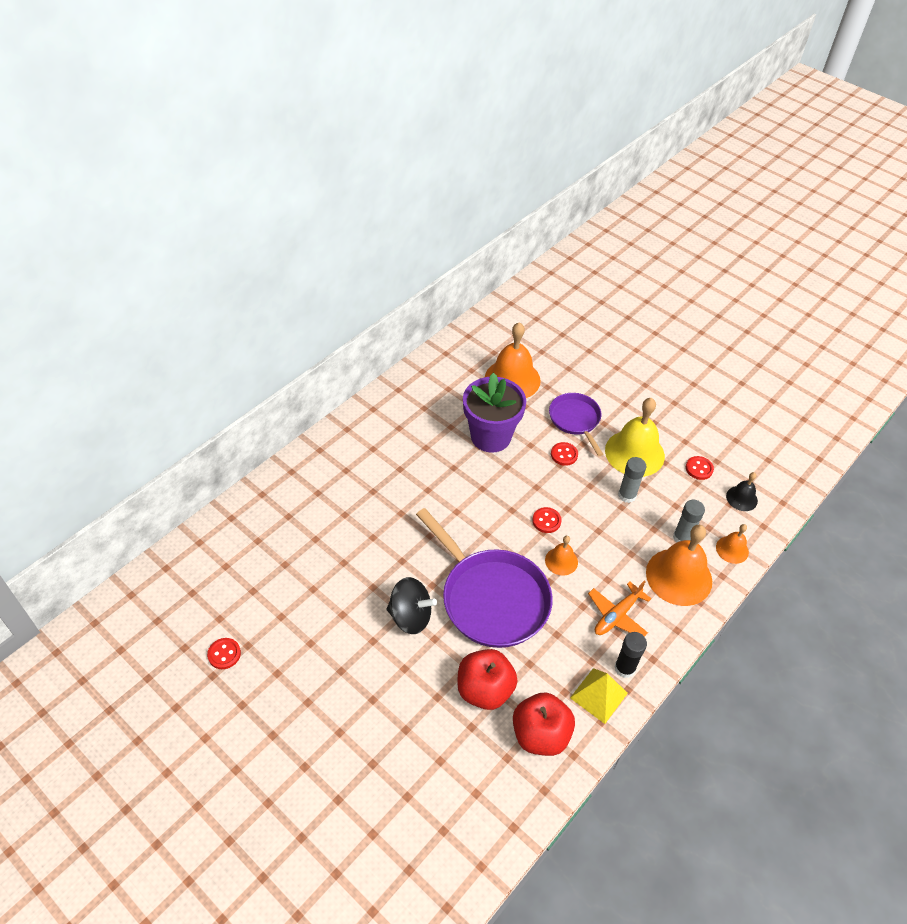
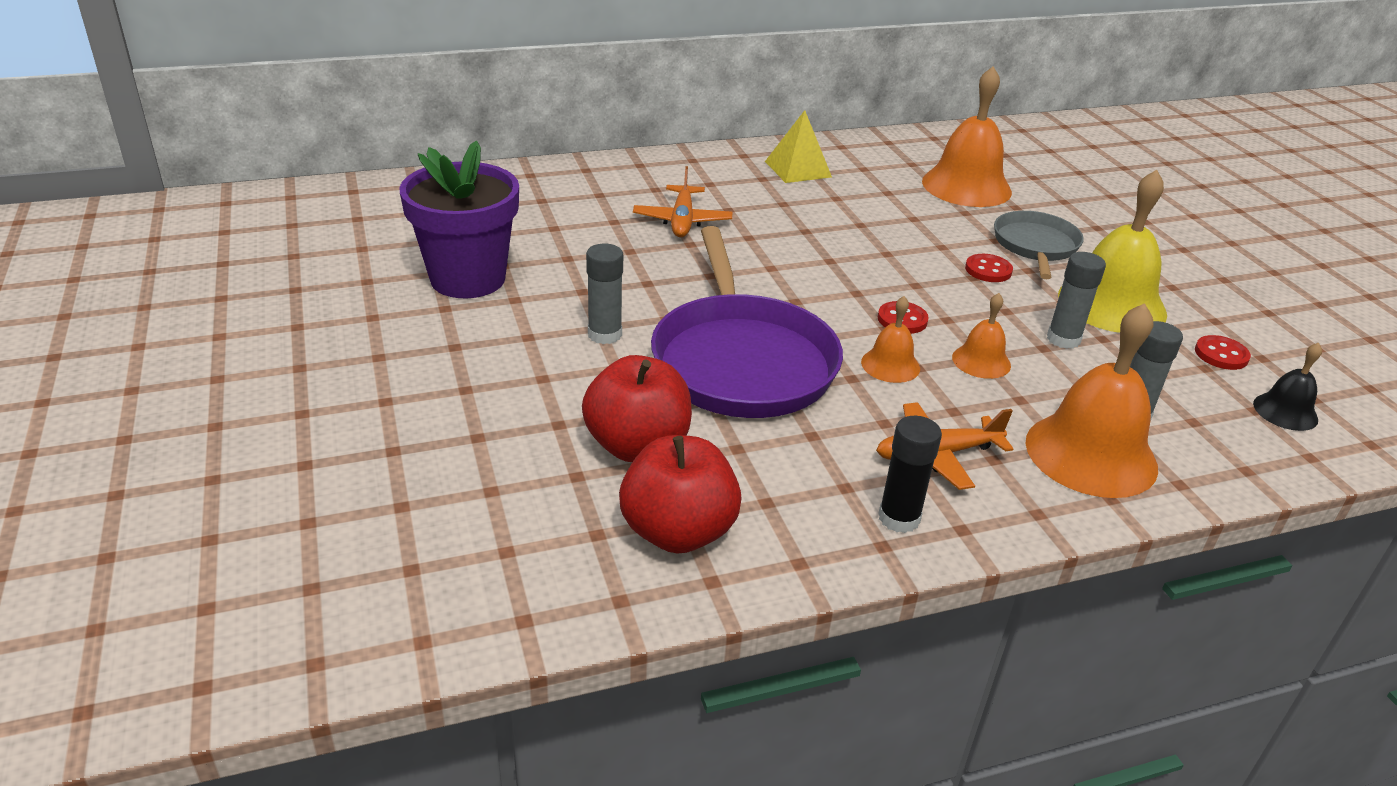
camera: 30 degrees right, 15 degrees down
(224, 654) = (330, 277): red button -> none
(382, 493) = (682, 221): none -> orange plane
(410, 616) = (604, 334): black spinning top -> grey glue stick
(491, 436) = (887, 222): purple flower pot -> purple flower pot (468, 279)
(575, 420) = (1035, 246): purple pan -> grey pan
(599, 695) = (823, 530): yellow pyramid -> yellow pyramid (798, 169)
(732, 549) = (1223, 461): orange bell -> orange bell (981, 361)

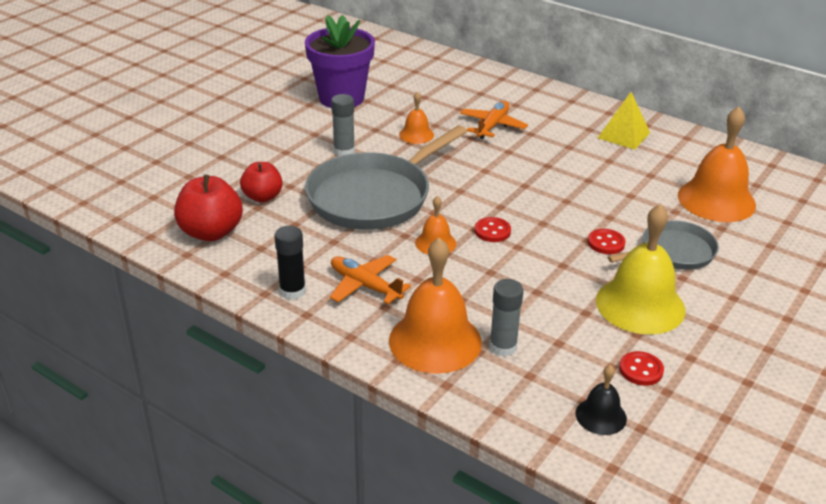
camera: 55 degrees right, 0 degrees up
(637, 446) = (262, 197): red apple -> red apple, size x0.66
(682, 221) = (492, 126): orange plane -> orange plane turned 150 degrees clockwise
(742, 361) = (374, 197): purple pan -> grey pan
(981, 361) = (485, 273): orange bell -> orange bell (416, 134)
(1063, 339) = (559, 296): grey glue stick -> none

